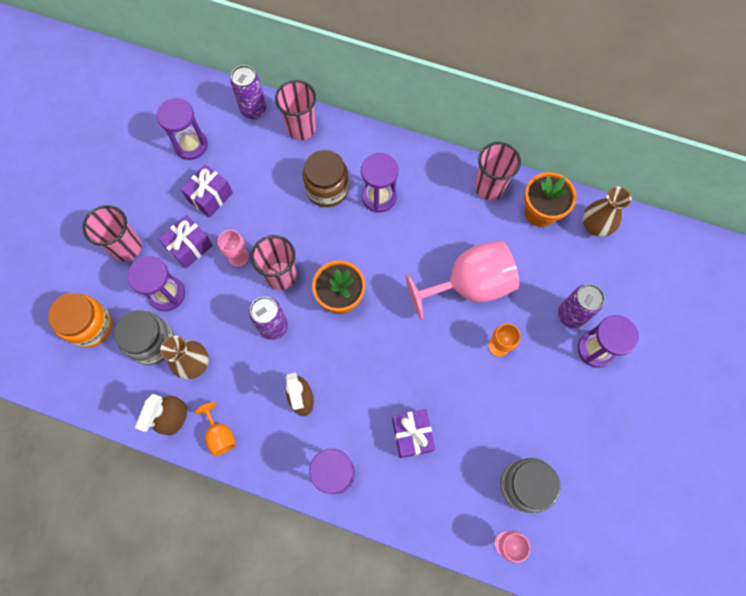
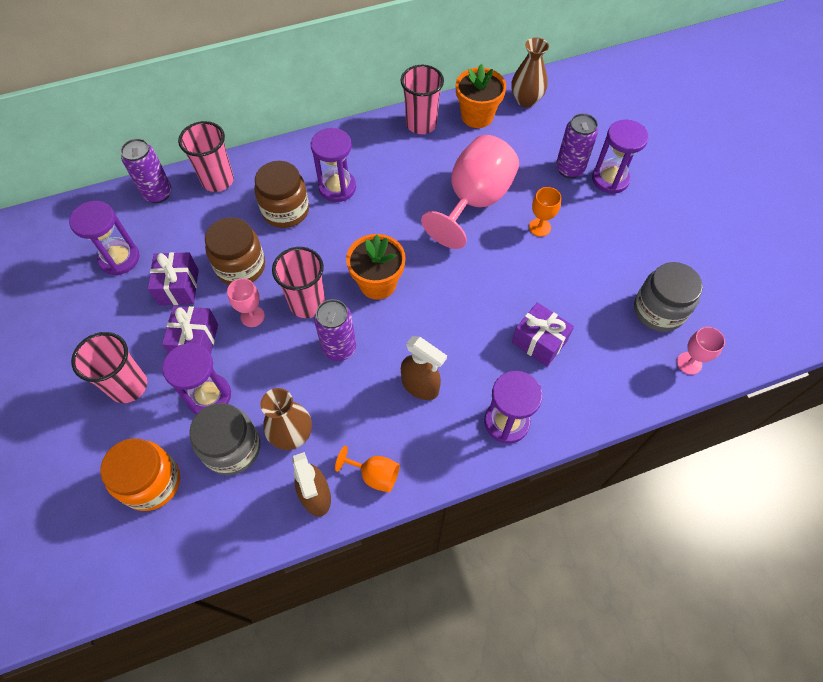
camera: 40 degrees left, 10 degrees down
(261, 211) = (241, 266): none -> brown jar

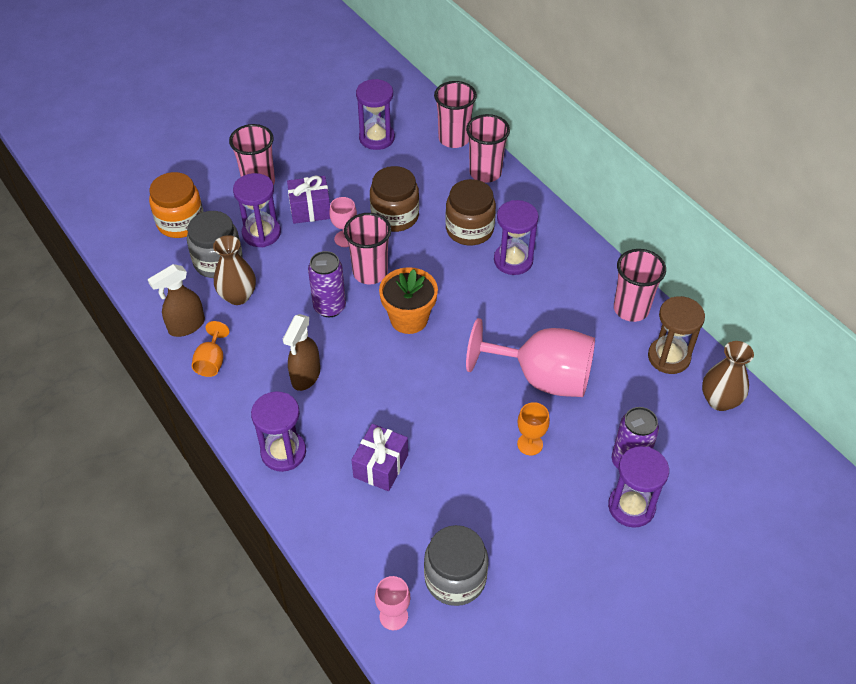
camera: 75 degrees right, 10 degrees down
(158, 193) = (454, 139): purple can -> pink cup
(178, 287) = (360, 183): purple gift -> none
(477, 116) = (669, 357): orange flower pot -> brown hourglass

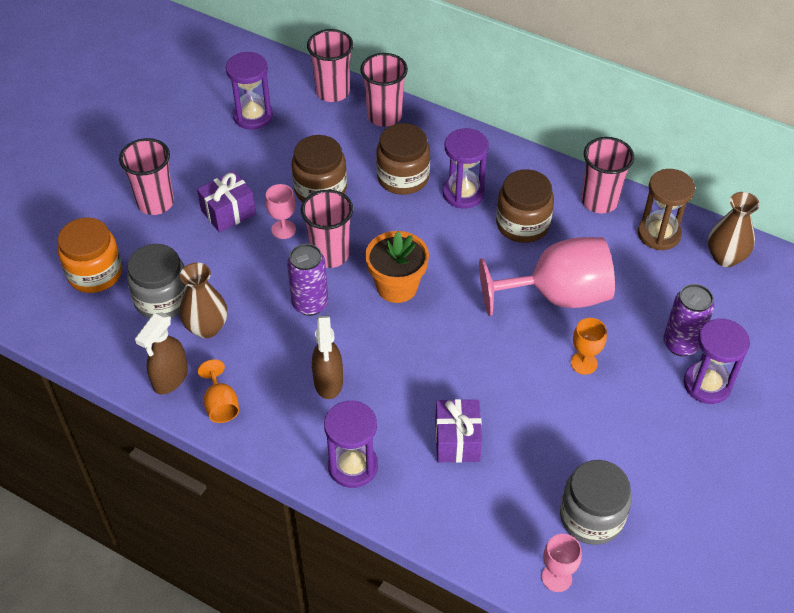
camera: 25 degrees left, 0 degrees up
(261, 233) = (191, 254): purple hourglass -> none
(549, 305) = (522, 224): none -> brown jar

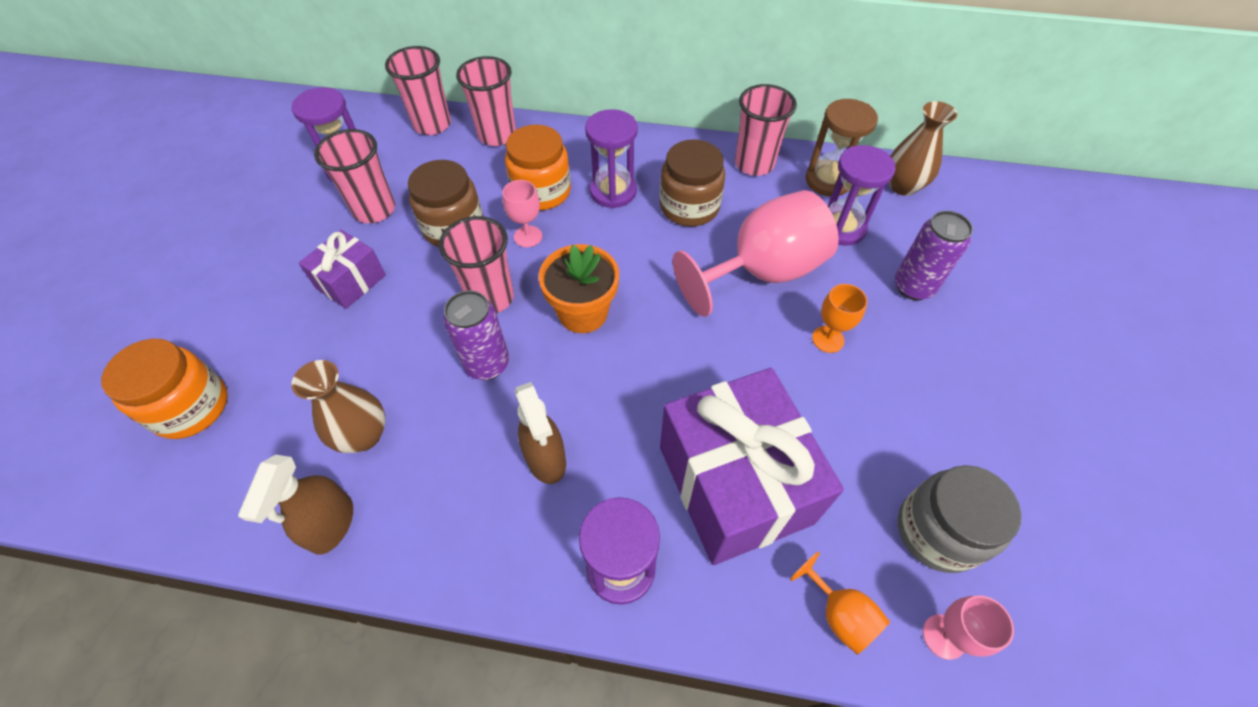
camera: 20 degrees left, 5 degrees up
(155, 203) = (255, 295): pink cup -> pink cup (374, 210)
(162, 299) = (293, 415): grey jar -> none
(221, 405) = (413, 539): orange goblet -> orange goblet (839, 614)
(283, 229) = (425, 284): pink goblet -> pink goblet (528, 236)
(403, 177) = (541, 191): brown jar -> orange jar
(457, 440) = (734, 484): purple gift -> purple gift, size x2.01
(707, 384) = (964, 323): purple hourglass -> purple hourglass (841, 228)

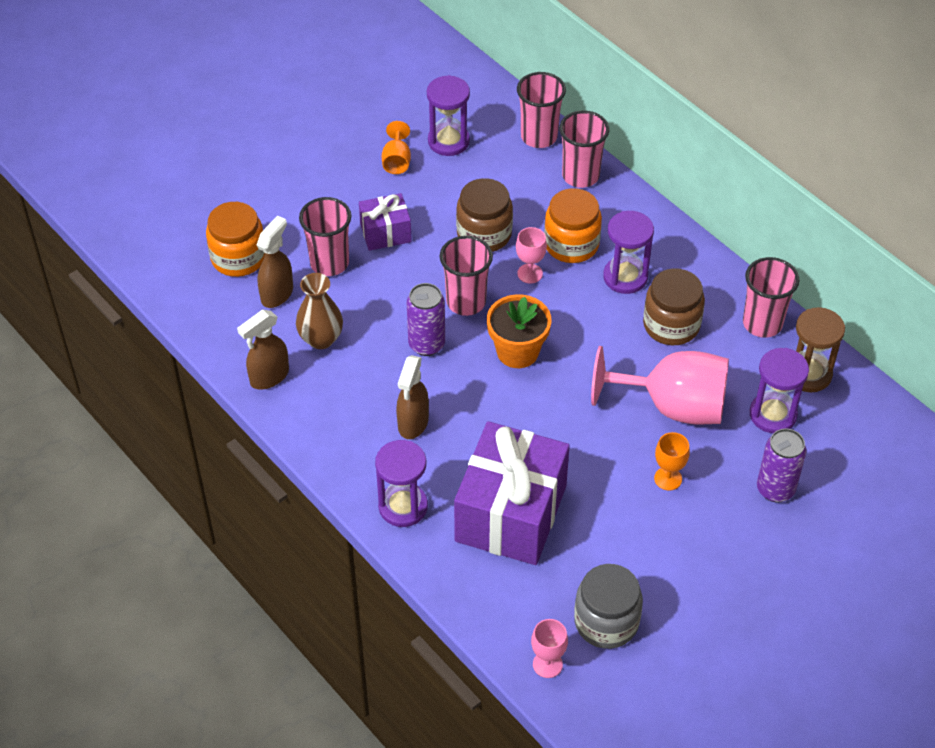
camera: 40 degrees right, 5 degrees down
(271, 418) = (277, 294): none -> brown spray bottle
(374, 210) = (441, 186): pink cup -> pink cup (329, 263)
(839, 614) = (501, 613): orange goblet -> orange goblet (397, 161)
(903, 186) = (867, 417): brown vase -> none

